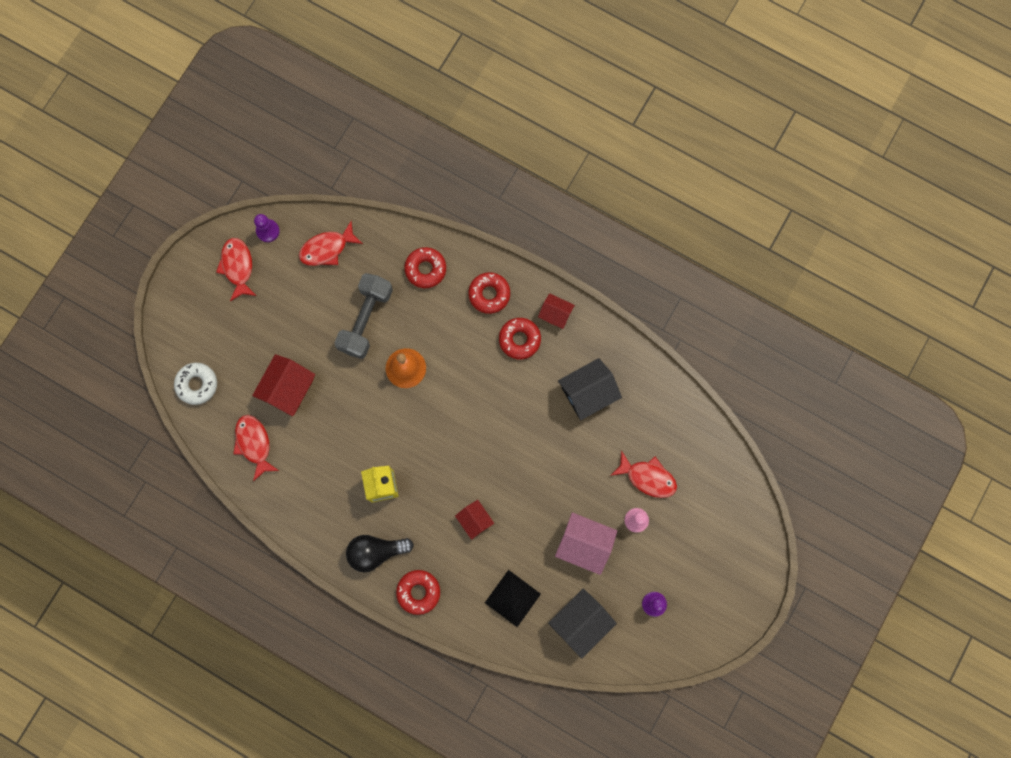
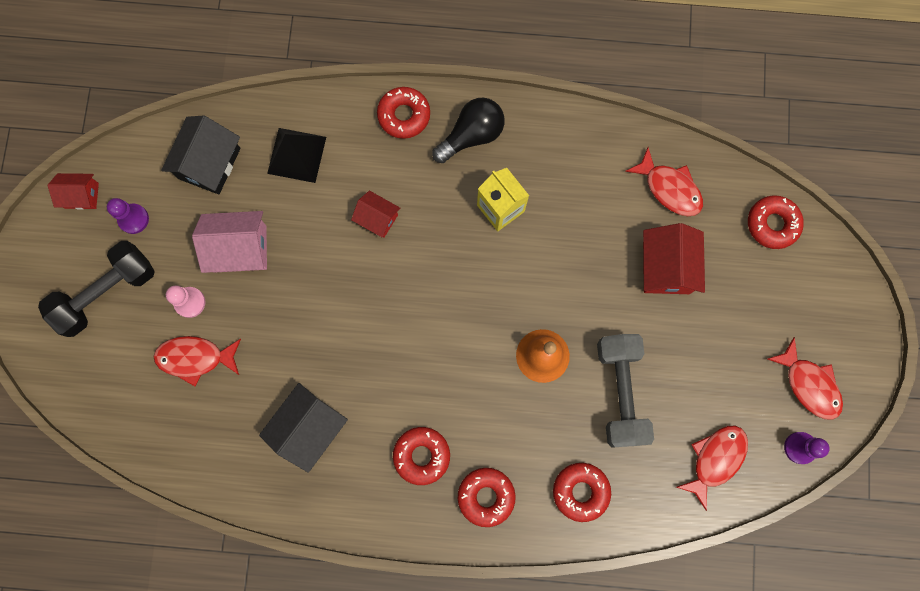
camera: 155 degrees right, 0 degrees up
(197, 384) = (772, 224): white donut -> red donut
(555, 314) = (391, 510): red house -> red house (81, 195)
(693, 555) = (107, 293): none -> black dumbbell

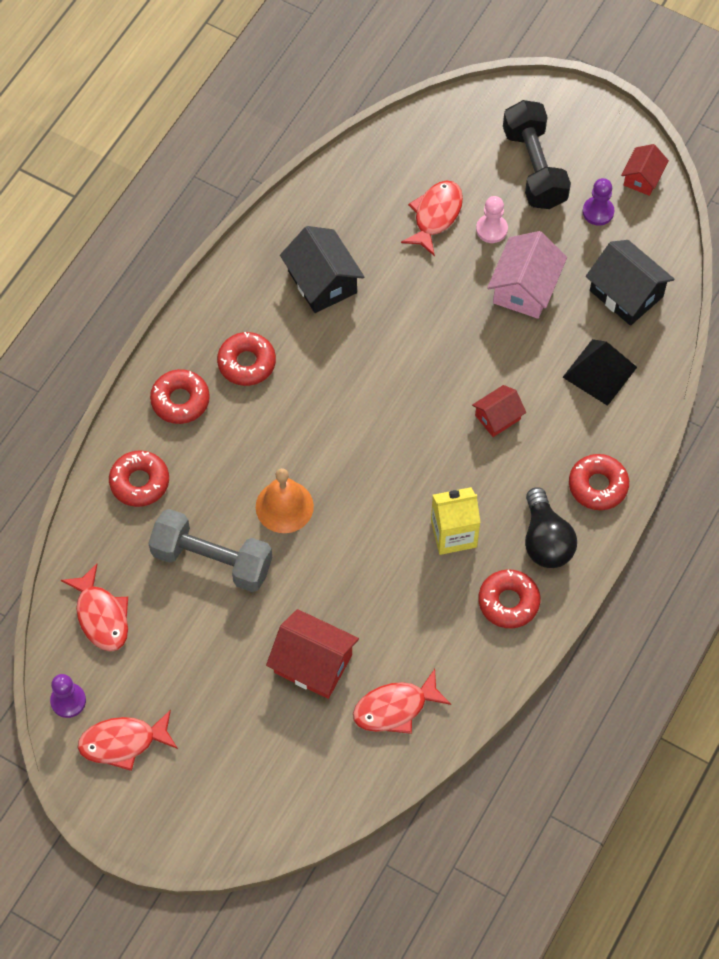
camera: 115 degrees right, 15 degrees down
(772, 224) = (305, 794): red donut -> red donut (508, 602)

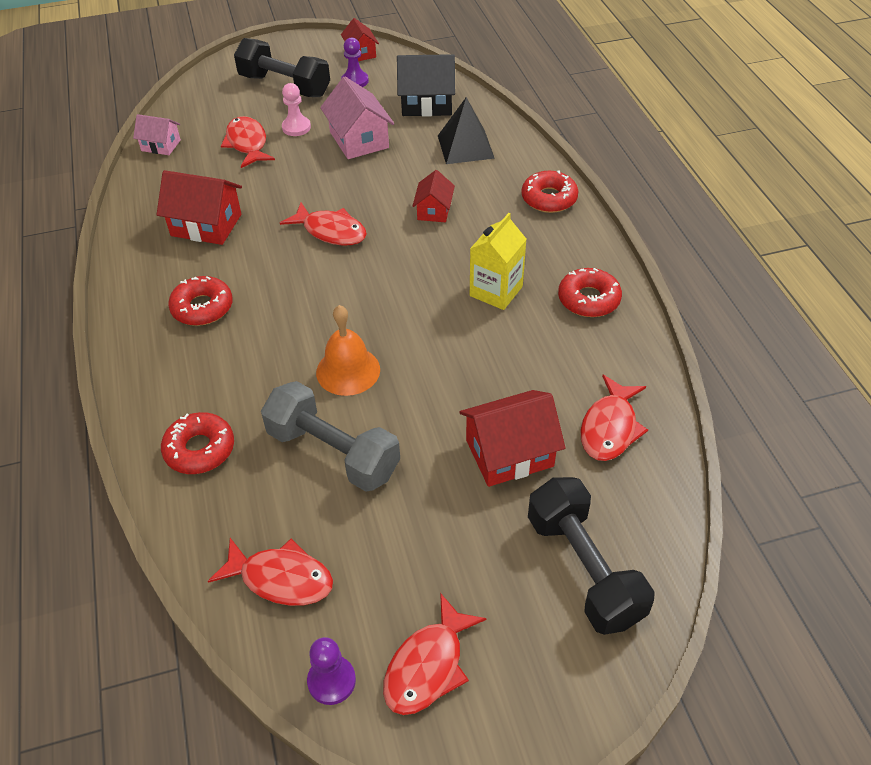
camera: 45 degrees left, 15 degrees down
(180, 400) = (172, 369): red donut -> none
(212, 560) = (333, 452): grey dumbbell -> grey dumbbell turned 60 degrees clockwise
(266, 775) = (584, 569): none -> black dumbbell
(322, 282) = (206, 225): black house -> red house
(370, 160) = (161, 145): none -> pink house
(401, 369) = (331, 231): none -> red fish
(545, 540) = (560, 248): black light bulb -> none

